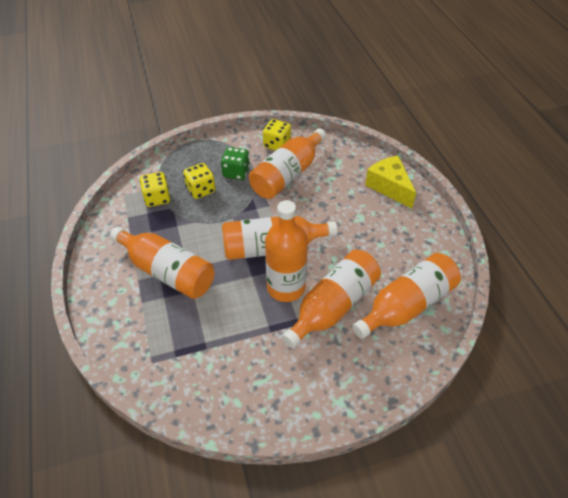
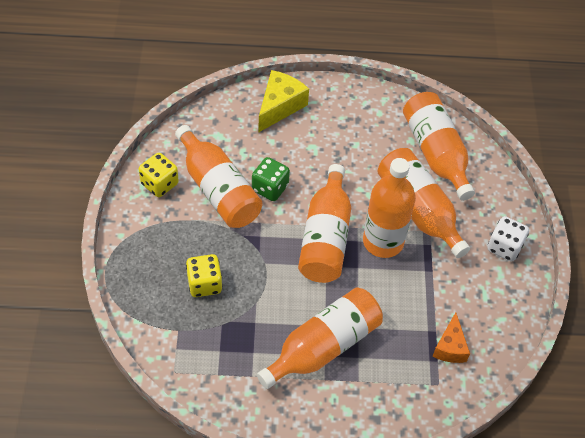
camera: 75 degrees left, 5 degrees up
(157, 198) = (198, 334): yellow dice -> none
(192, 363) = (450, 347): none -> orange cheese
(236, 172) = (190, 239): green dice -> green dice (270, 188)
(324, 388) = (504, 247): none -> white dice
(389, 187) = (279, 106): yellow cheese -> yellow cheese turned 135 degrees clockwise

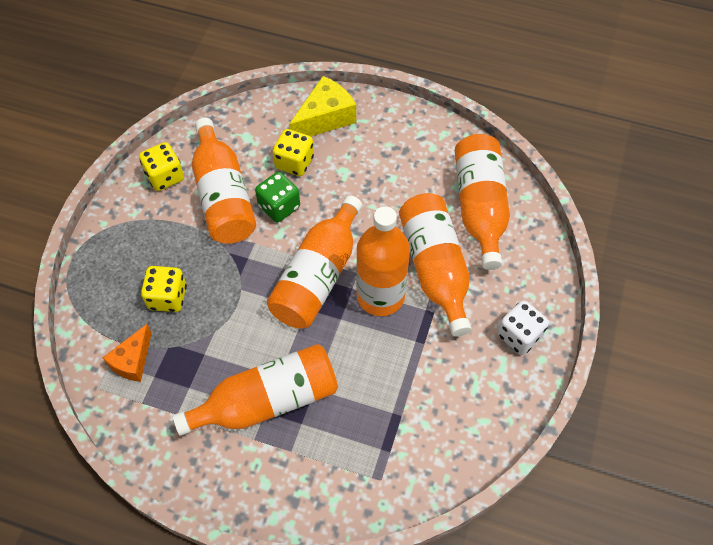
camera: 20 degrees right, 5 degrees up
(268, 149) = (294, 163): none -> yellow dice
(450, 347) = (411, 439): orange cheese -> orange cheese (132, 361)

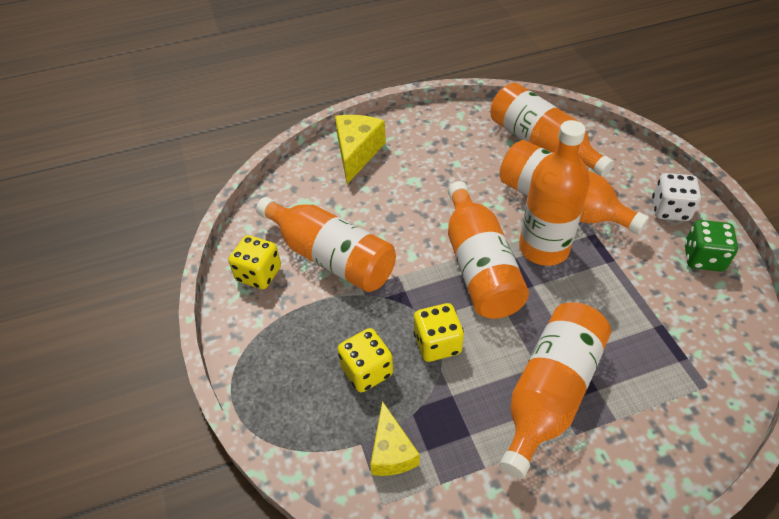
camera: 35 degrees left, 10 degrees down
(132, 361) = (391, 451): orange cheese -> yellow cheese
(279, 207) = (389, 236): green dice -> green dice (703, 258)
(294, 163) = (366, 197): yellow dice -> yellow dice (437, 344)

